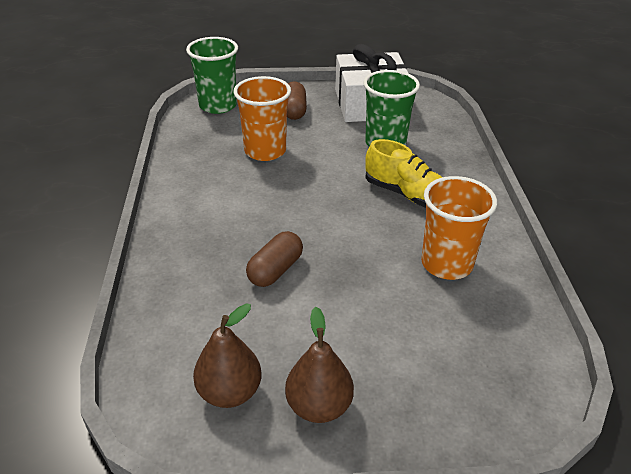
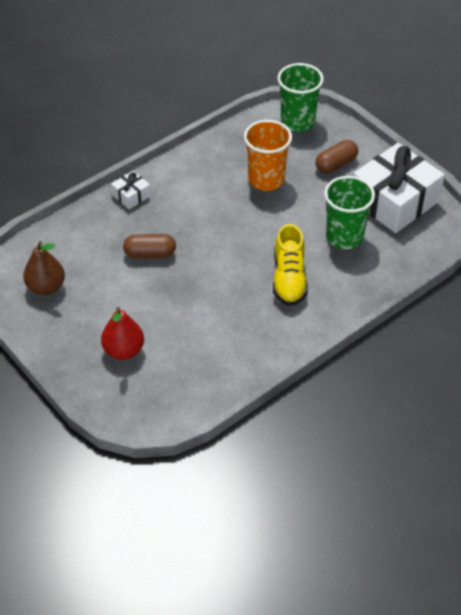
camera: 55 degrees right, 10 degrees up
(172, 243) = (131, 195): none -> white gift
(319, 406) = (65, 327): brown pear -> none
(407, 366) = (123, 350): none -> red pear
(446, 264) = (230, 331): orange cup -> none

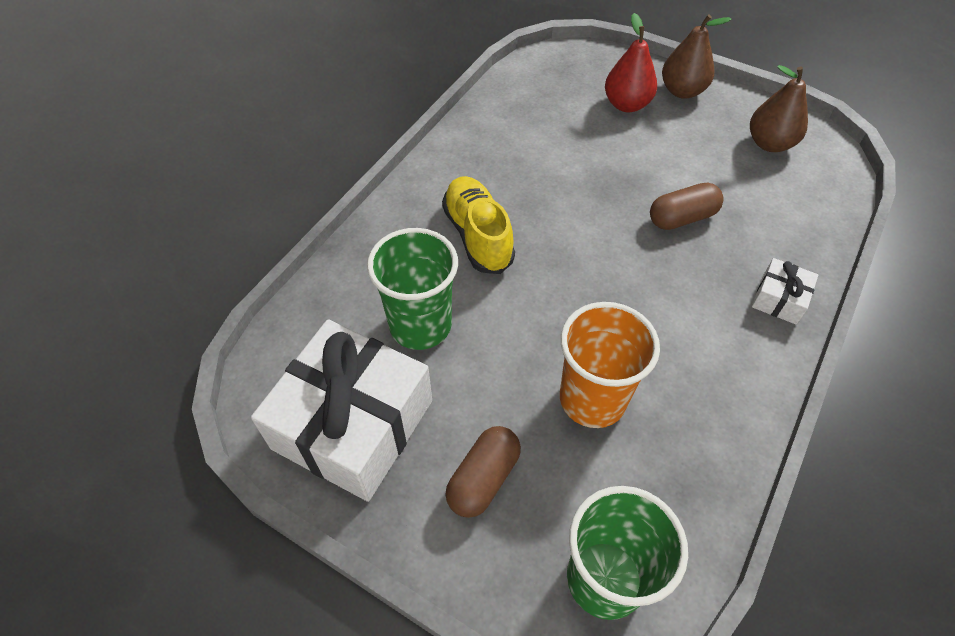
camera: 160 degrees right, 5 degrees up
(70, 350) = (682, 91): none -> brown pear

